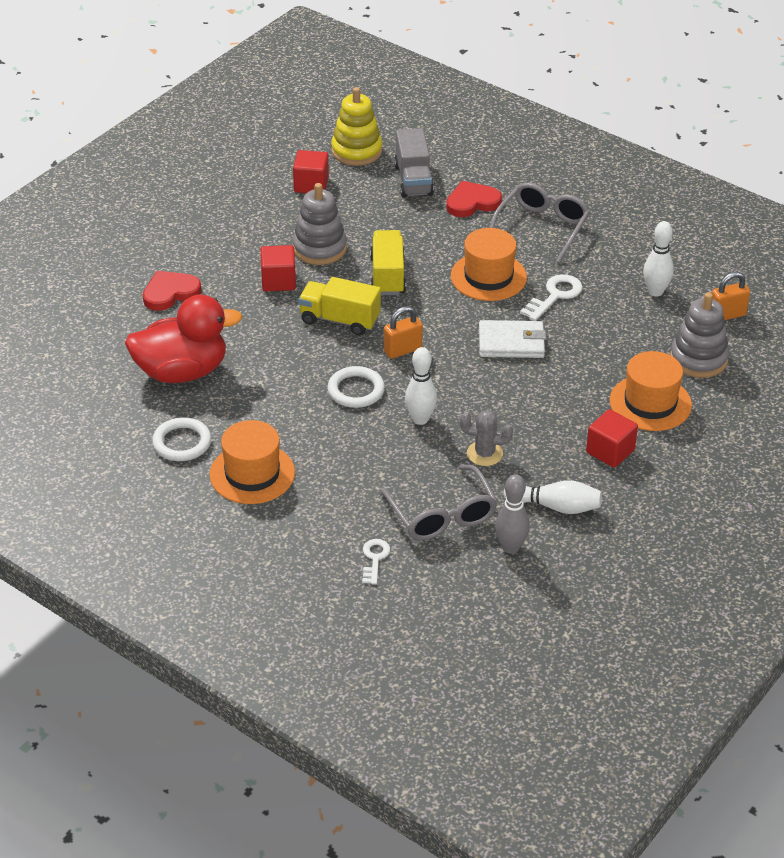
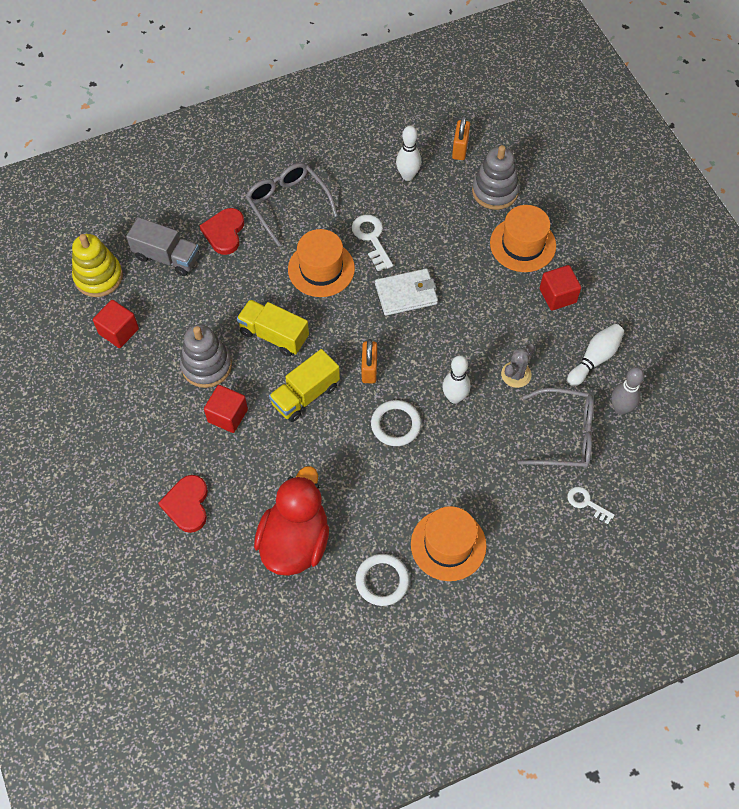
camera: 60 degrees left, 20 degrees up
(511, 343) = (406, 294): white wallet -> white wallet turned 45 degrees clockwise

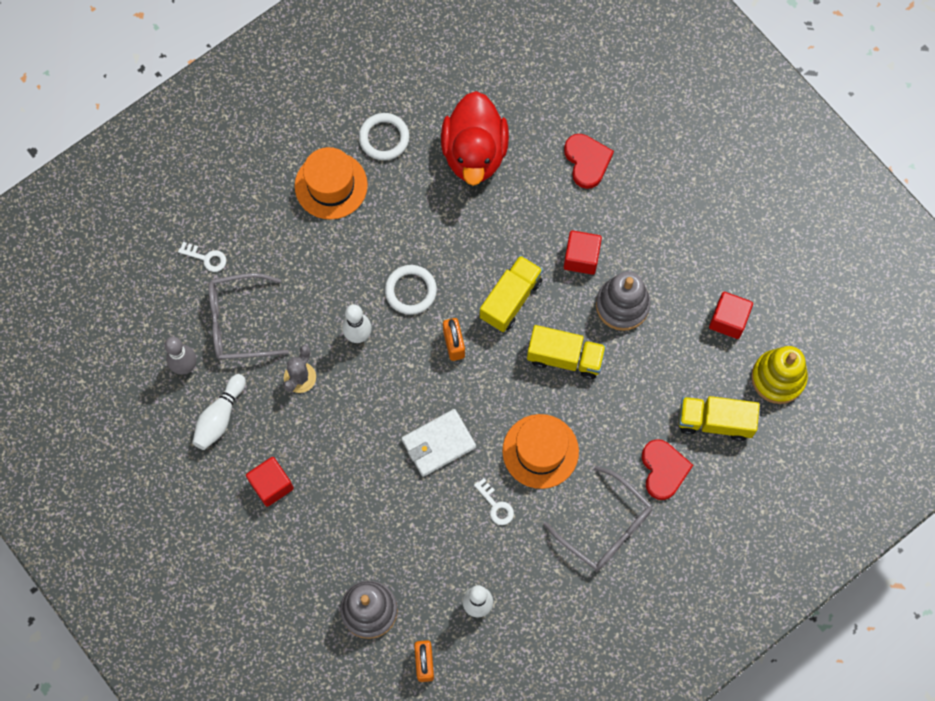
camera: 165 degrees right, 10 degrees up
(167, 257) = (715, 421): grey truck -> yellow truck
(371, 238) = (496, 505): white key -> white key, size x0.66
(523, 244) = (322, 543): orange hat -> none

